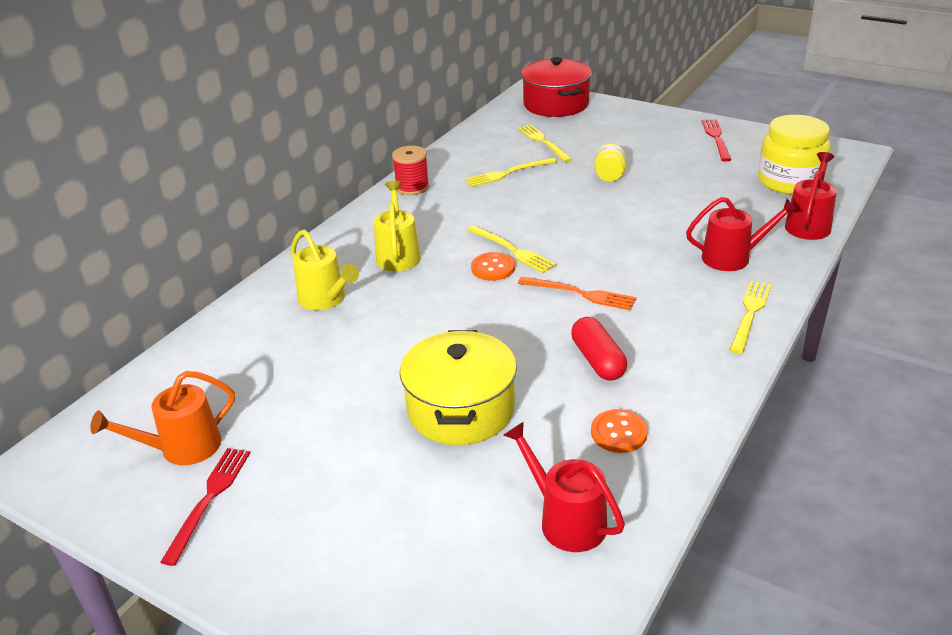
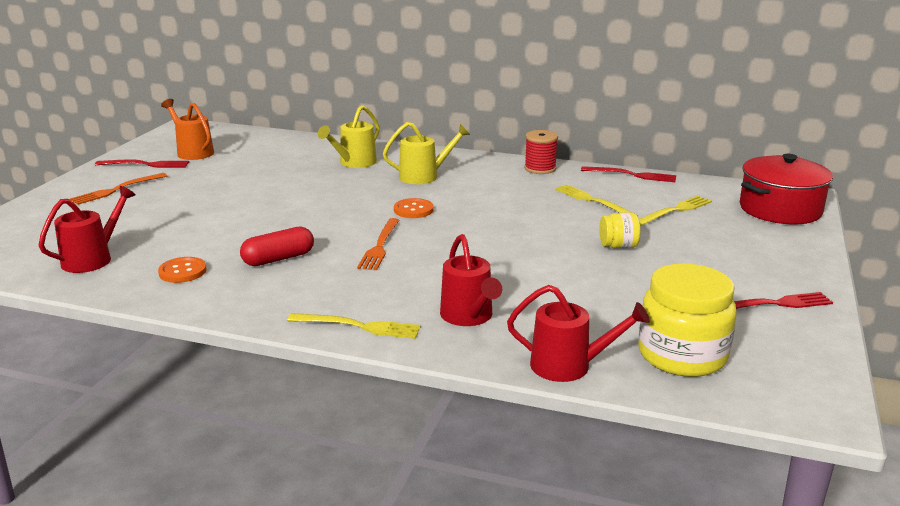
camera: 75 degrees right, 10 degrees down
(310, 524) = (116, 190): none -> orange fork
(454, 147) = (632, 175): none -> red fork
(461, 409) = (219, 217): yellow pot -> none
(512, 250) = (445, 214): yellow fork -> none

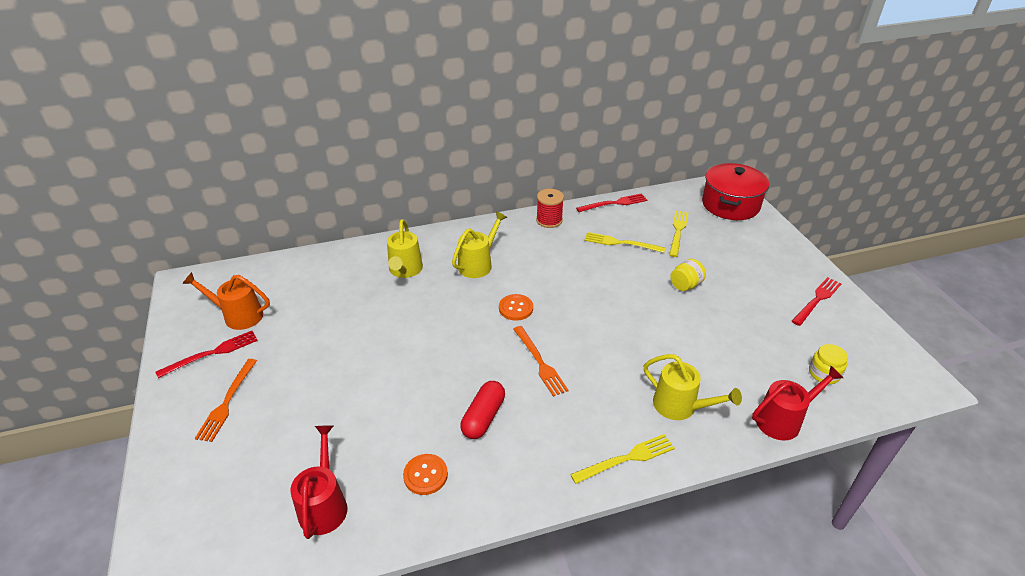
camera: 35 degrees left, 15 degrees up
(469, 317) = (680, 406): red watering can -> yellow watering can
(682, 355) = (824, 373): yellow jar -> yellow jar, size x0.50

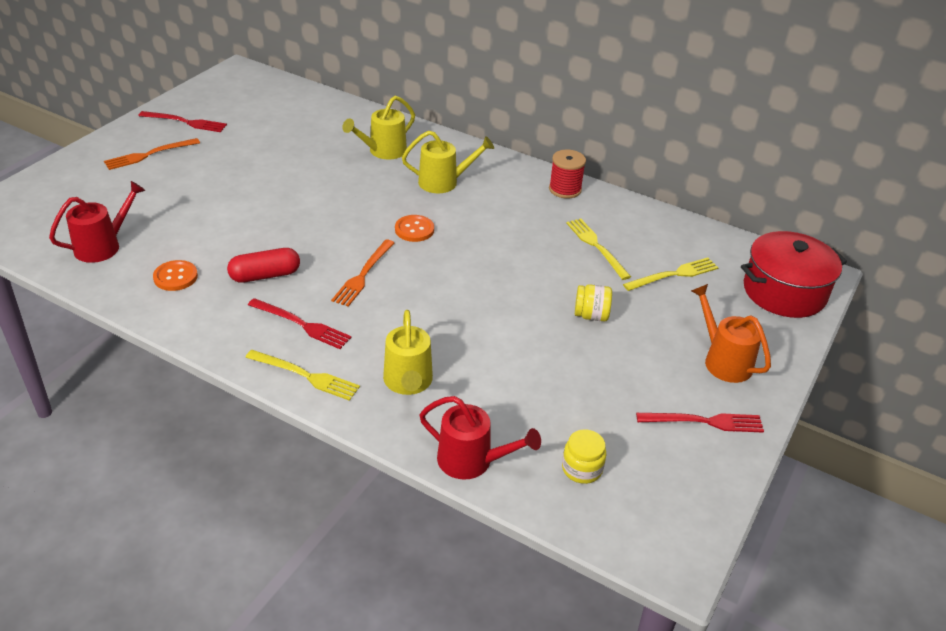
camera: 45 degrees right, 0 degrees up
(238, 316) = (234, 110): orange watering can -> orange watering can (723, 360)
(614, 203) = (655, 214): red fork -> red fork (302, 325)

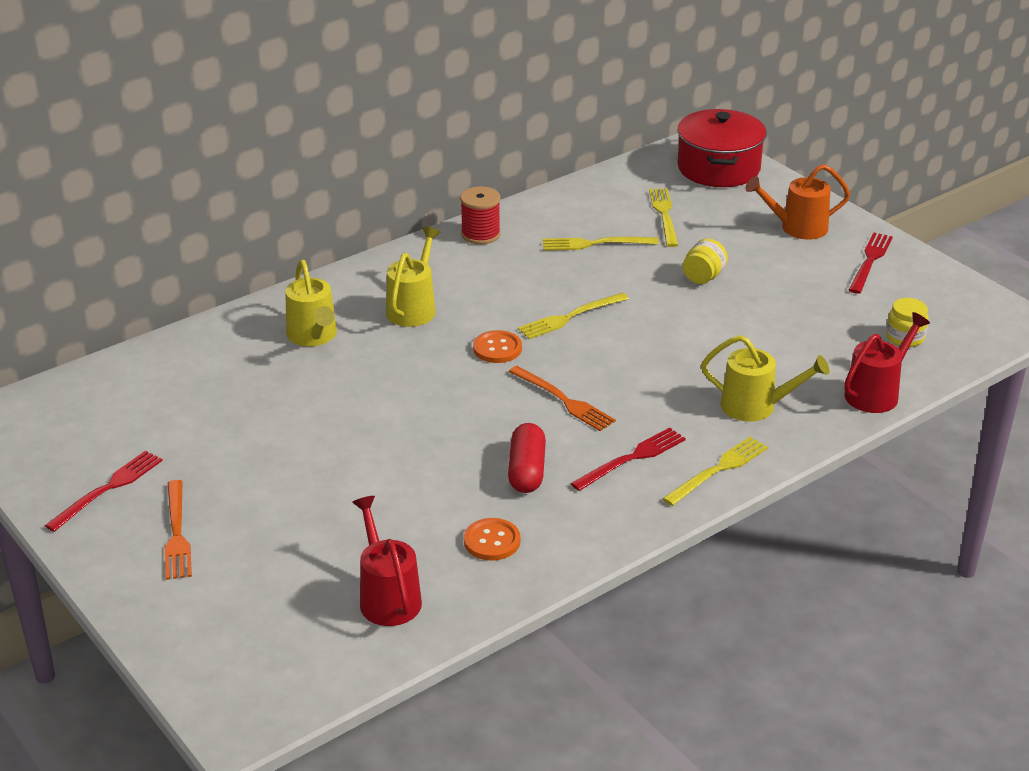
camera: 65 degrees left, 5 degrees down
(479, 255) = (570, 317): none -> yellow fork

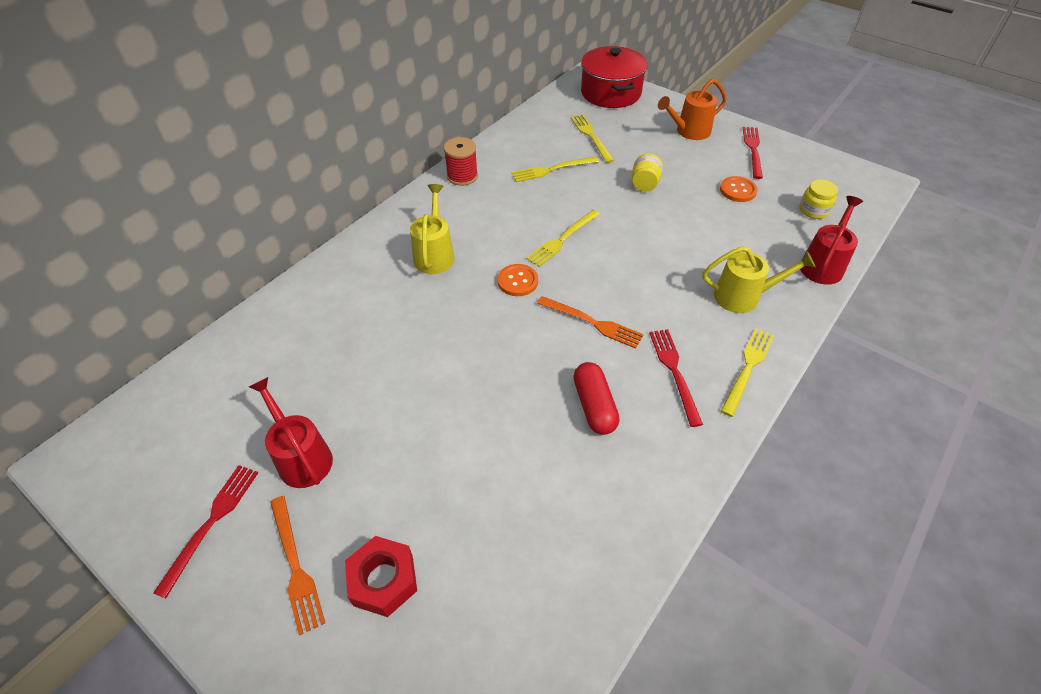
camera: 15 degrees left, 15 degrees up
(255, 559) = (383, 580): none -> red nut
(314, 336) = (360, 299): yellow watering can -> none
(387, 597) = (529, 597): red watering can -> red watering can (301, 457)
(492, 541) = (598, 497): orange button -> orange button (738, 190)
(632, 458) = (674, 372): red fork -> red fork turned 45 degrees counterclockwise

